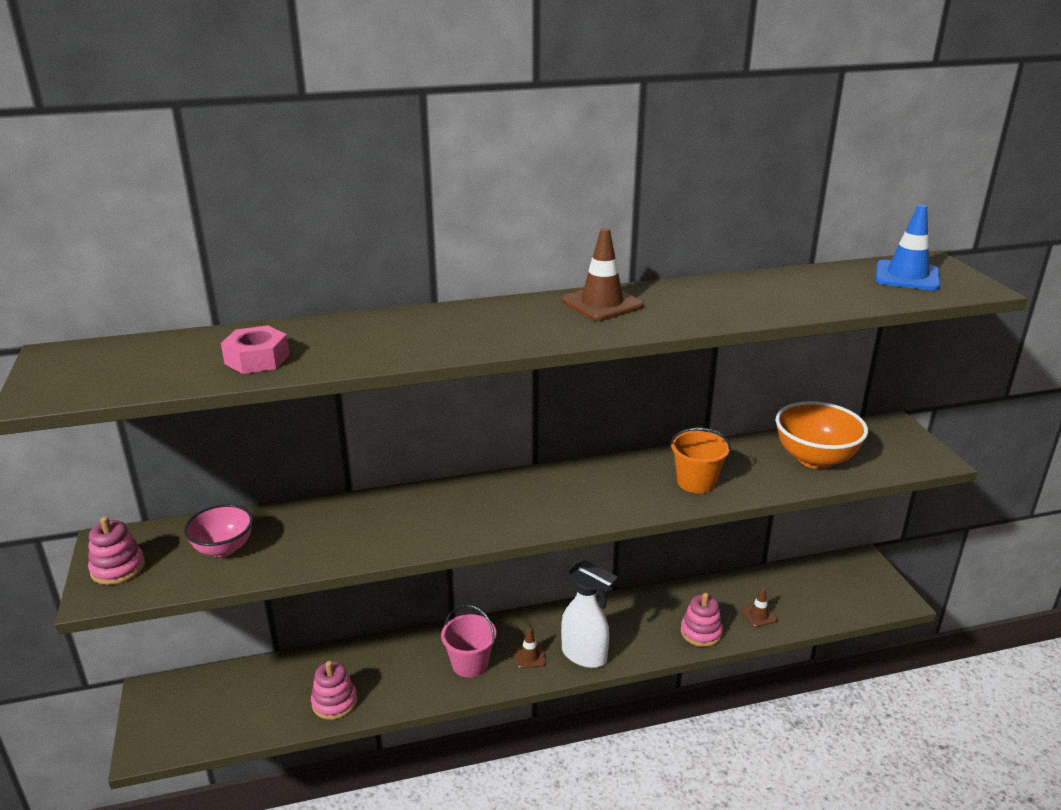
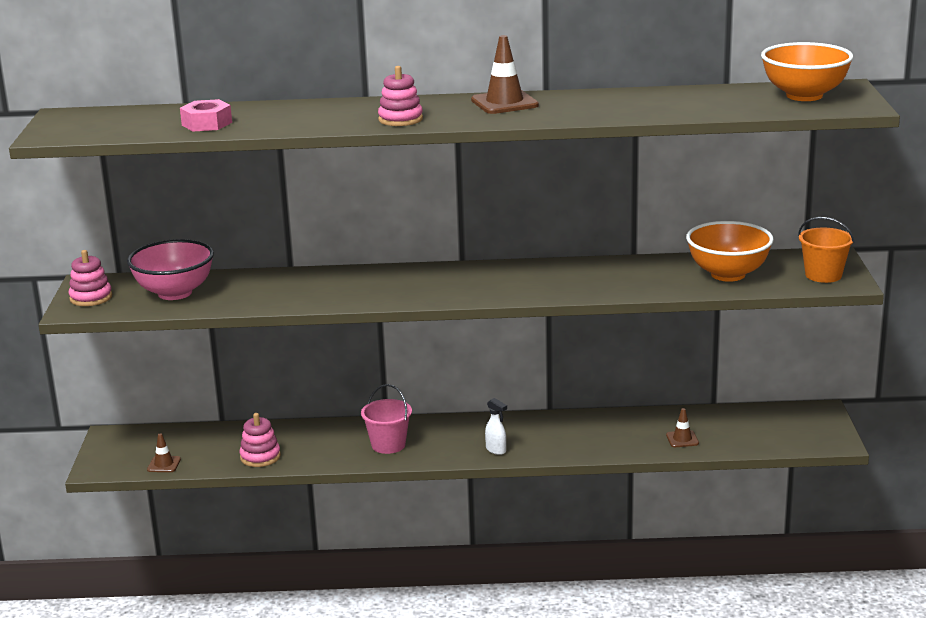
camera: 15 degrees right, 5 degrees down
(223, 548) = (175, 293): pink bowl -> pink bowl, size x1.54
(529, 656) = (445, 445): brown traffic cone -> brown traffic cone (164, 464)
(585, 656) = (496, 450): white spray bottle -> white spray bottle, size x0.52
(696, 482) = (600, 282): orange bucket -> orange bucket (823, 275)
(701, 632) = (617, 445): pink stacking toy -> pink stacking toy (400, 119)
(907, 276) = (804, 96): blue traffic cone -> orange bowl

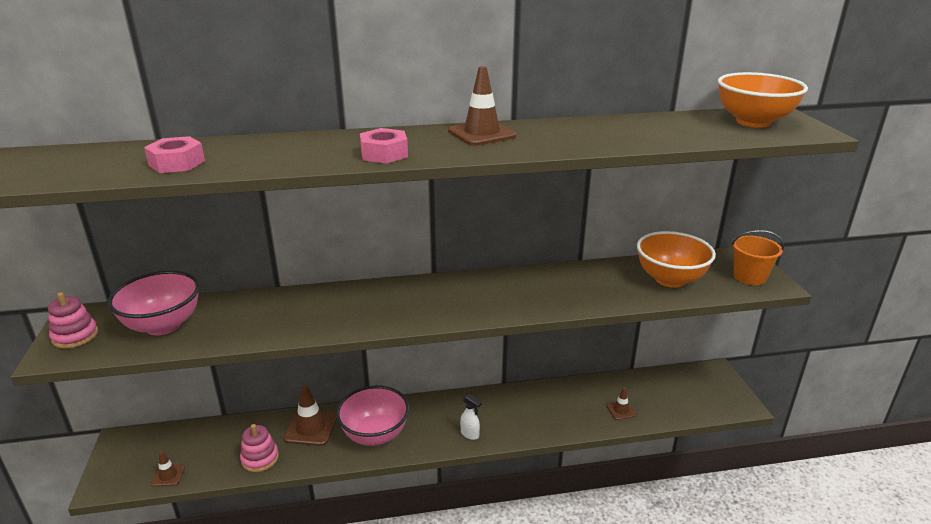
camera: 10 degrees left, 5 degrees up
(317, 436) = (311, 428): none -> brown traffic cone
(388, 445) = (375, 435): pink bucket -> pink bowl
(400, 119) = (384, 154): pink stacking toy -> pink nut

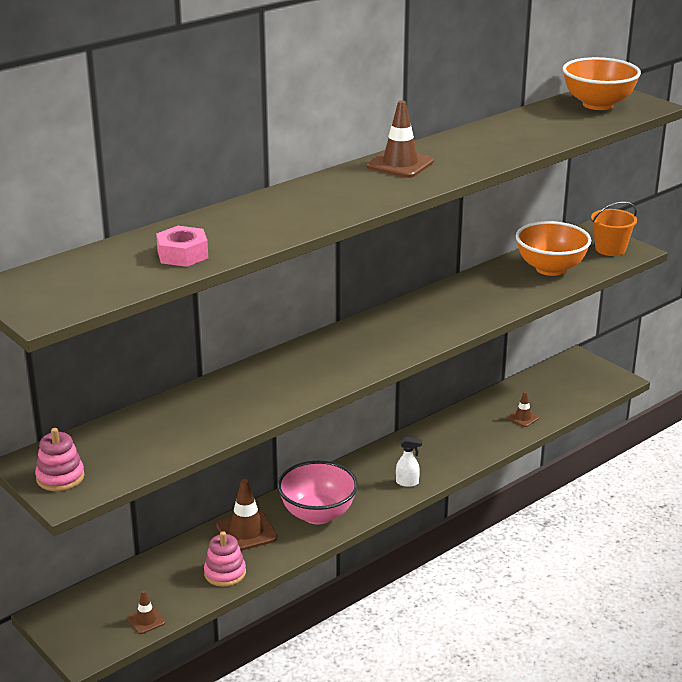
camera: 30 degrees left, 0 degrees up
(163, 325) = (138, 441): pink bowl -> none
(384, 154) = (350, 202): pink nut -> none

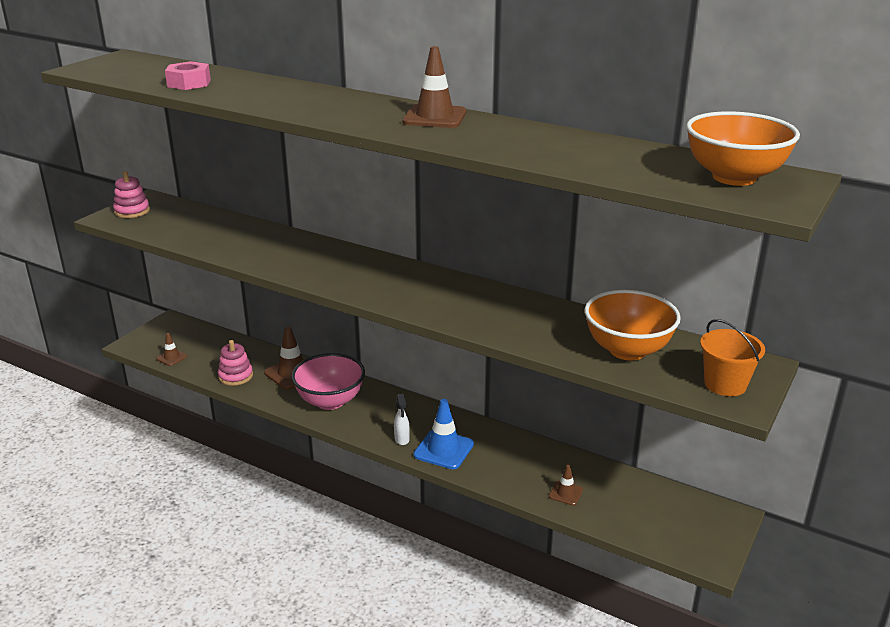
camera: 70 degrees right, 0 degrees up
(435, 463) = (443, 449): none -> blue traffic cone

